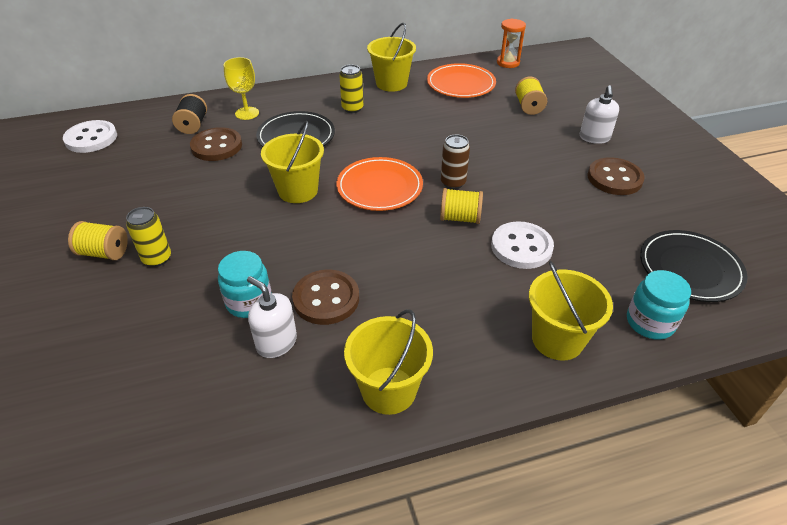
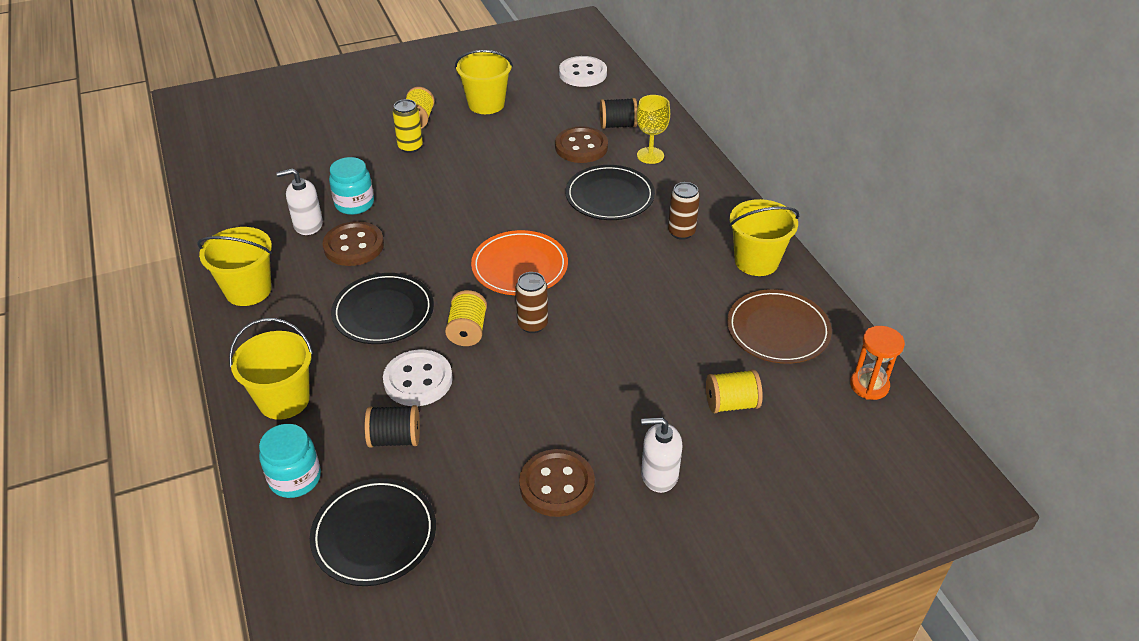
camera: 85 degrees right, 0 degrees up
(276, 342) = (308, 225): white soap dispenser -> white soap dispenser turned 135 degrees counterclockwise
(298, 190) = (509, 210): yellow bucket -> yellow bucket (486, 104)
(352, 108) = (681, 232): yellow can -> brown can
(433, 272) = (383, 312): none -> black plate
(461, 84) = (778, 330): orange plate -> brown plate
(590, 260) = (395, 439): none -> black spool

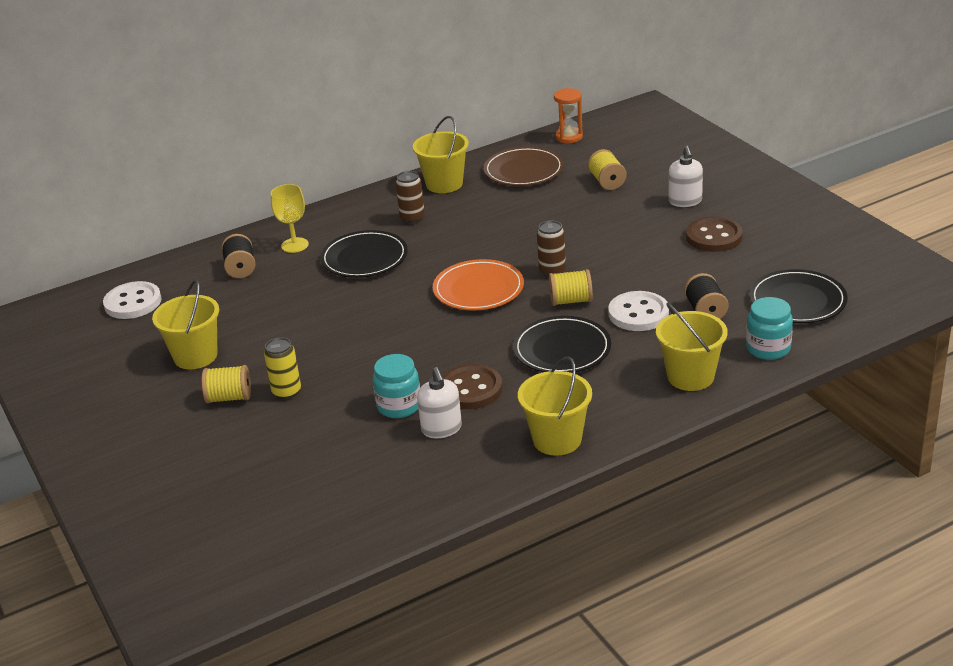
camera: 95 degrees left, 10 degrees down
(581, 147) = (281, 284): brown button -> none

